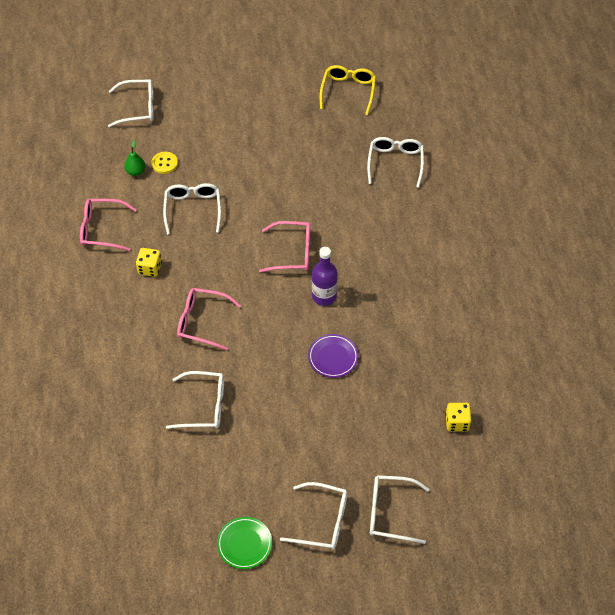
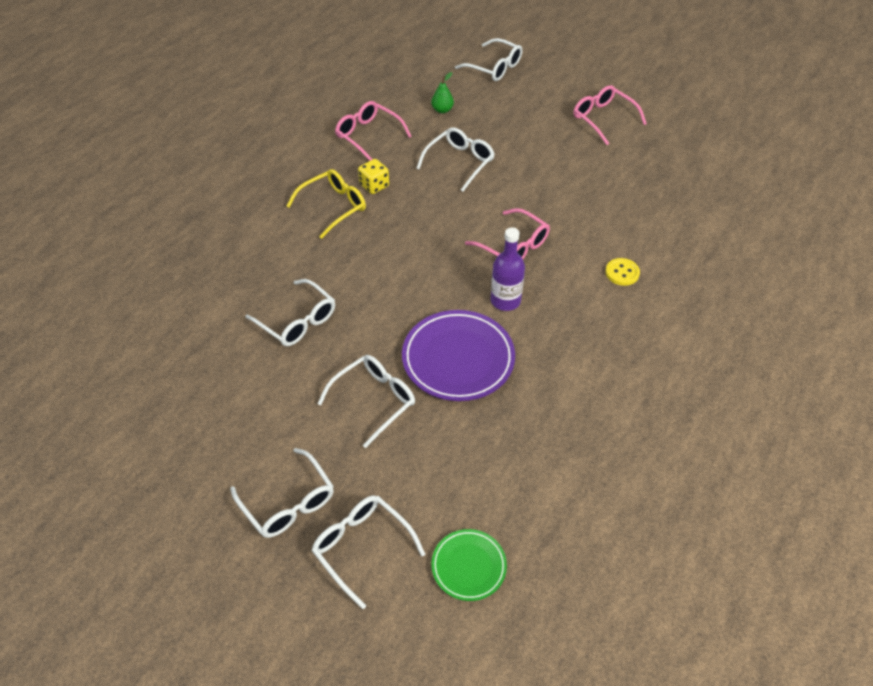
camera: 40 degrees right, 5 degrees down
(164, 163) = (473, 117): yellow button -> yellow button (622, 273)
(202, 322) = (371, 252): pink glasses -> pink glasses (603, 119)
(244, 544) = (197, 467): green plate -> green plate (468, 566)
(333, 357) = (458, 359): purple plate -> purple plate, size x1.78
(348, 91) = (704, 148): yellow glasses -> yellow glasses (333, 207)
(395, 163) = (695, 230): white glasses -> white glasses (374, 400)
(457, 422) = (524, 510): yellow dice -> none

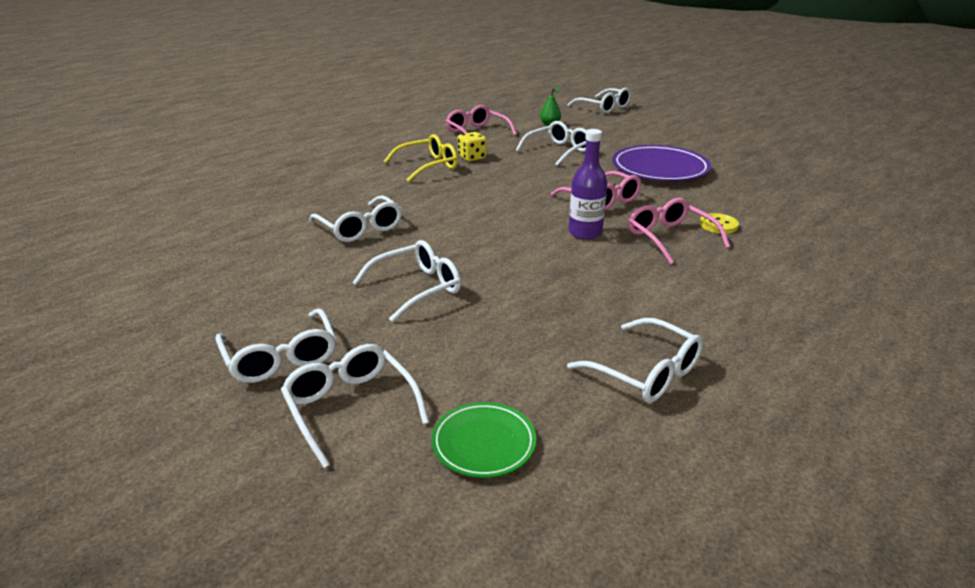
camera: 10 degrees right, 20 degrees down
(458, 359) = (522, 267): purple plate -> purple plate (660, 169)
(575, 475) = (646, 372): none -> white glasses
(603, 119) = (705, 137): pink glasses -> pink glasses (670, 238)

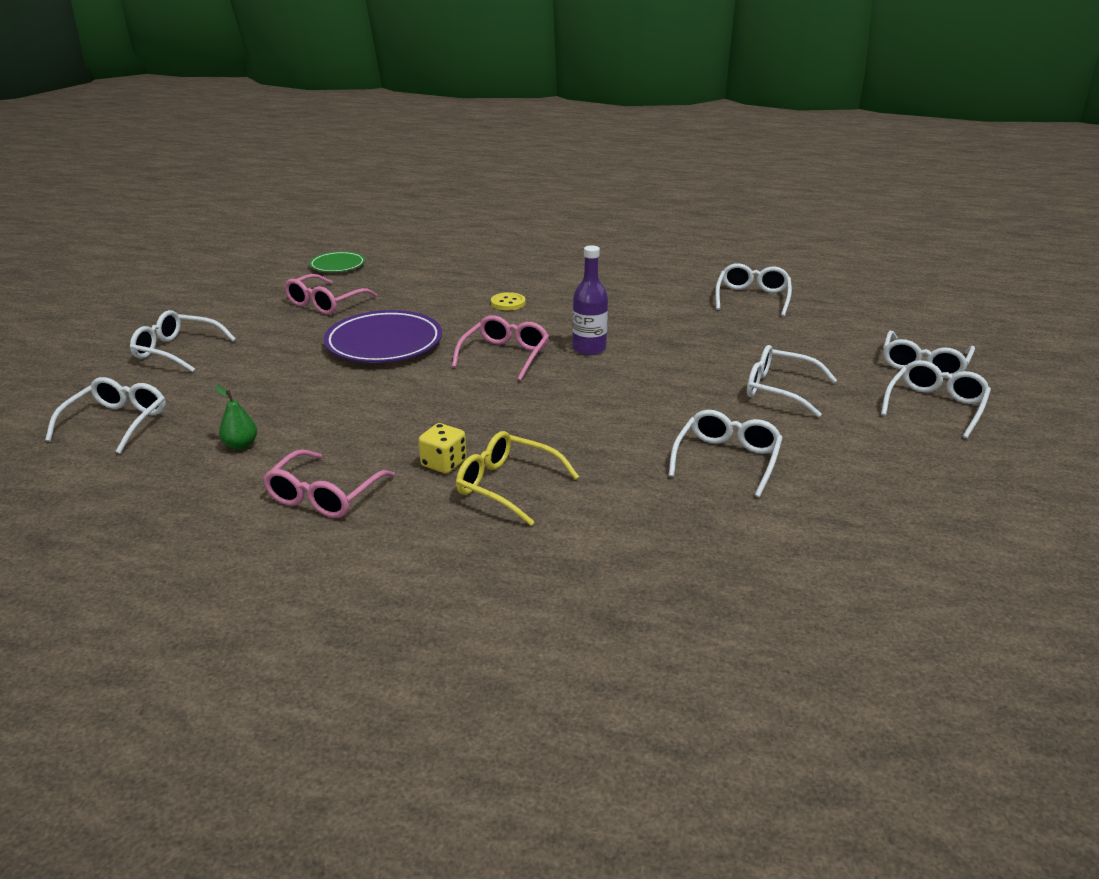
camera: 120 degrees left, 0 degrees up
(484, 443) = (878, 323): green plate -> green plate (337, 265)
(558, 151) = (365, 410): white glasses -> white glasses (177, 350)
(670, 238) = (557, 316): pink glasses -> pink glasses (325, 303)

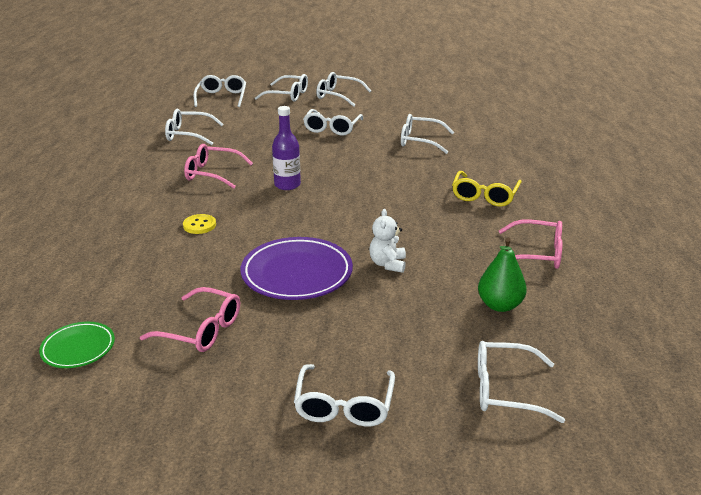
camera: 100 degrees left, 0 degrees up
(240, 445) = (500, 305): green pear -> green pear, size x1.55
(369, 391) = (388, 264): none -> white teddy bear
(443, 463) = (473, 218): yellow dice -> none
(505, 355) = (307, 215): pink glasses -> pink glasses (212, 173)
(897, 318) = (222, 97): none -> white glasses

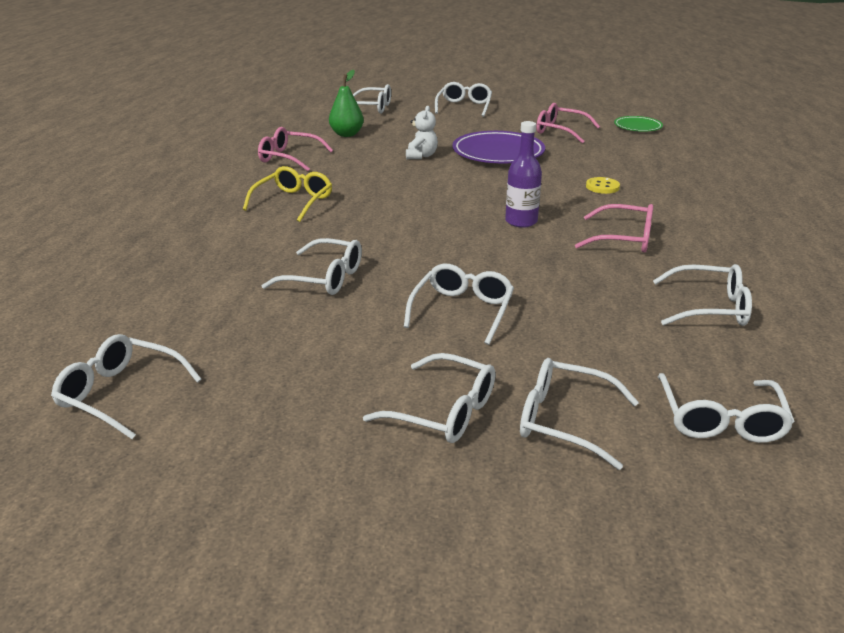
camera: 175 degrees left, 0 degrees up
(480, 96) = (120, 394): none -> white glasses

